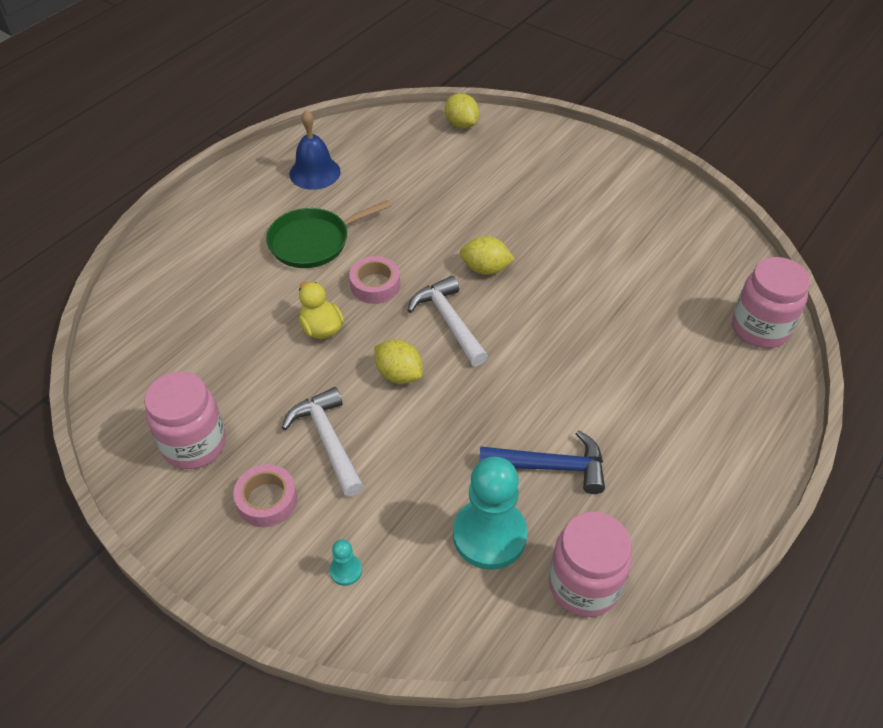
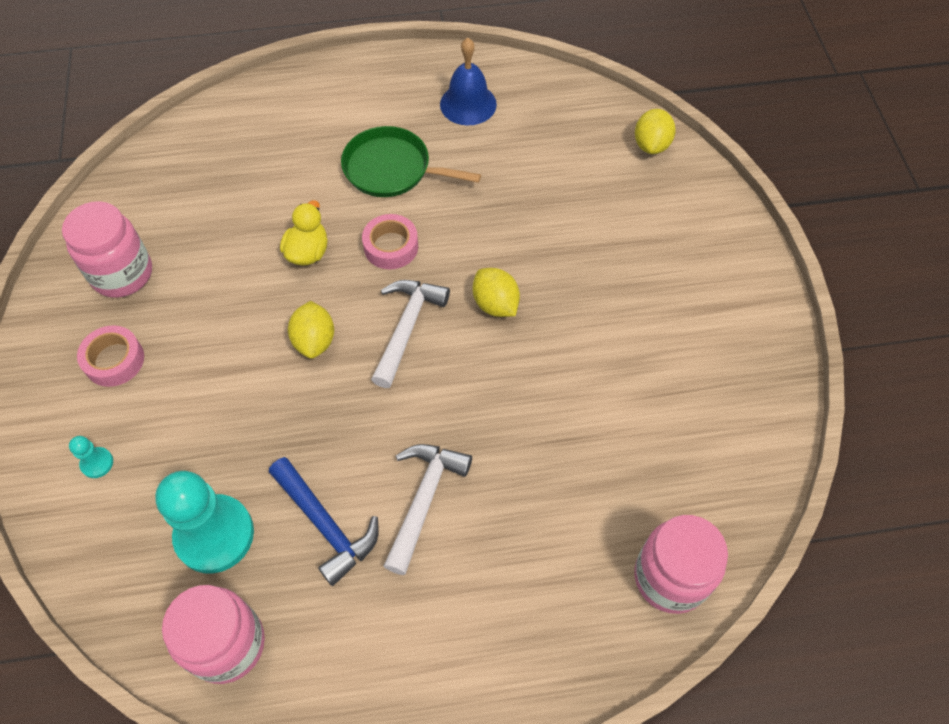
camera: 45 degrees right, 10 degrees up
(327, 440) = (204, 350): white hammer -> white hammer (424, 499)

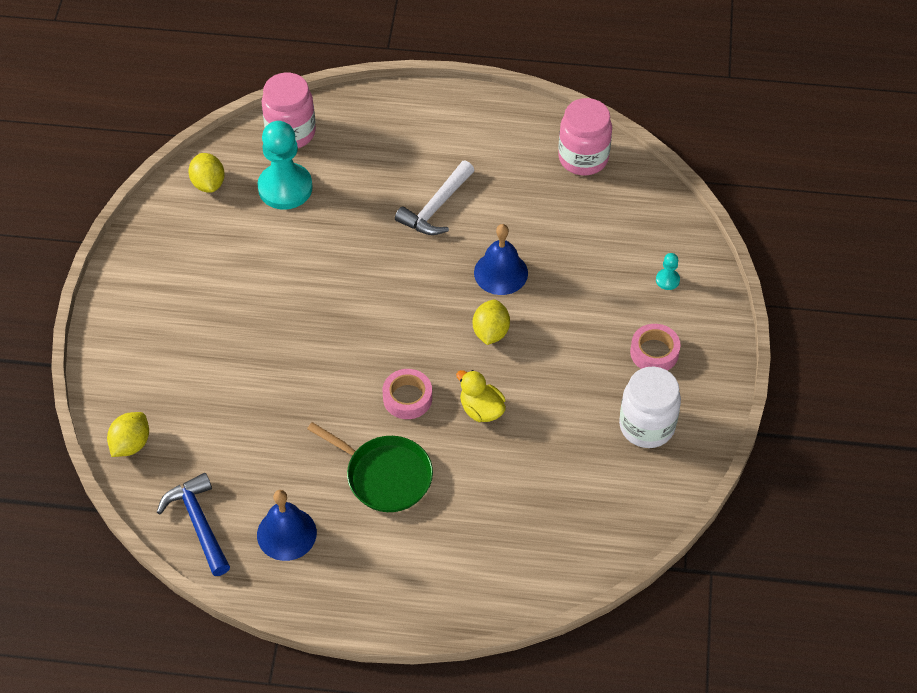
camera: 165 degrees left, 5 degrees down
(122, 274) = (647, 426): pink jar -> white jar
(214, 535) = (585, 218): turquoise pawn -> turquoise pawn (285, 188)
(308, 252) = (481, 409): yellow duck -> yellow duck turned 105 degrees clockwise
(317, 422) = (501, 273): none -> blue bell
(326, 525) = (507, 207): blue hammer -> blue hammer (198, 523)
(407, 327) = (413, 326): white hammer -> none
(495, 304) = (336, 329): yellow lemon -> yellow lemon (208, 183)

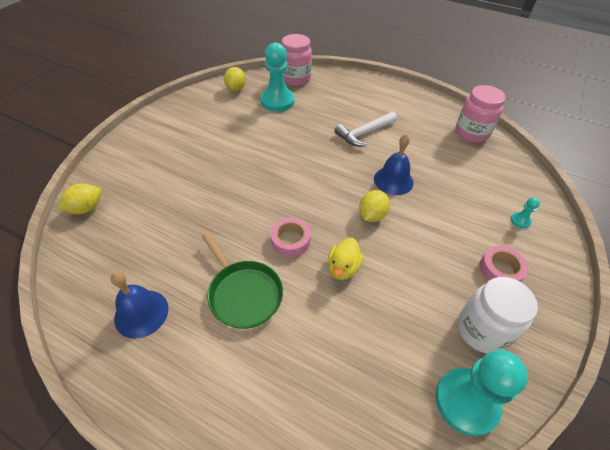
camera: 20 degrees right, 5 degrees down
(198, 523) = (86, 279): blue hammer -> none
(481, 409) = (343, 268): yellow duck -> yellow duck turned 135 degrees counterclockwise
(644, 498) = (466, 402): none -> turquoise pawn

